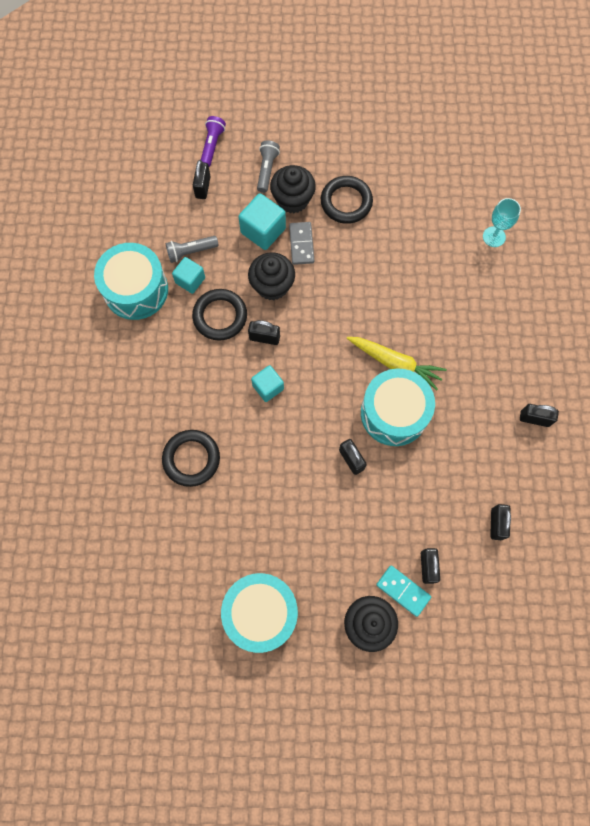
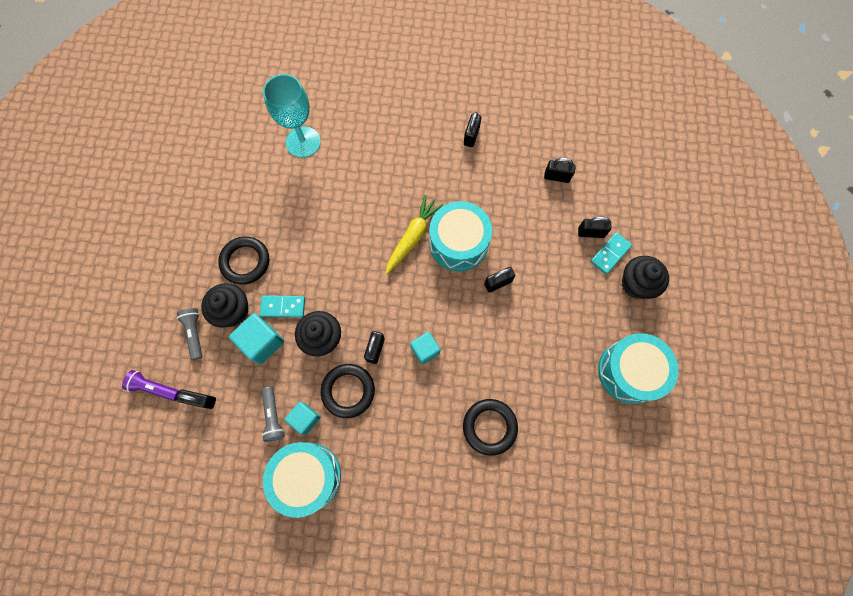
camera: 85 degrees left, 0 degrees up
(267, 170) = (195, 333): grey flashlight -> grey flashlight turned 60 degrees clockwise
(301, 244) = (283, 307): grey domino -> turquoise domino
(494, 237) = (303, 142): turquoise goblet -> turquoise goblet, size x1.71

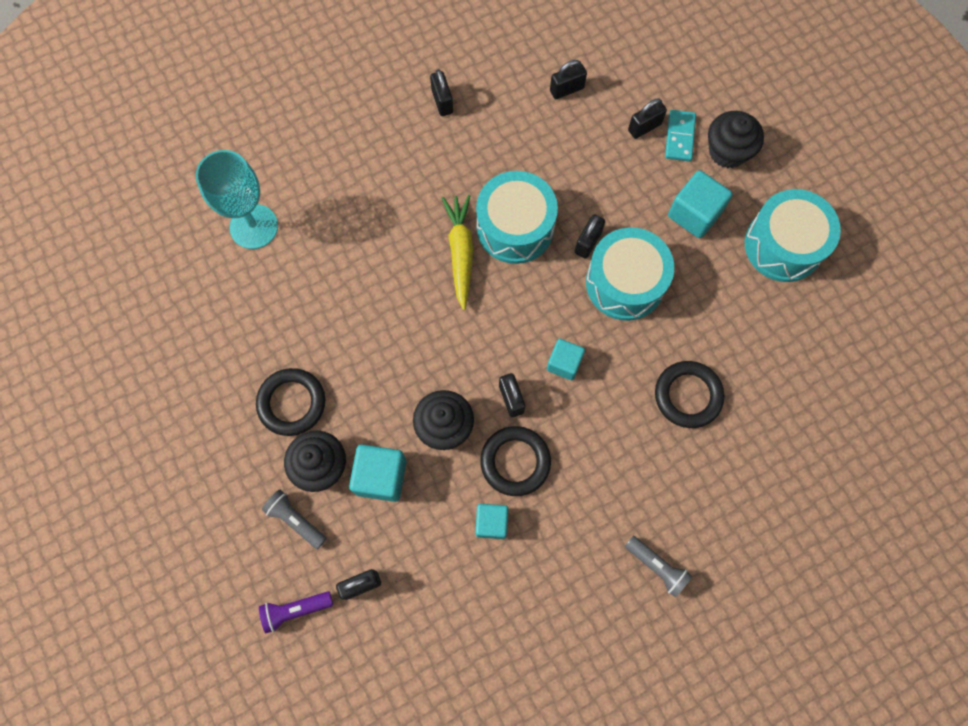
camera: 35 degrees left, 0 degrees up
(273, 416) = (455, 545): grey flashlight -> grey flashlight (657, 567)
(283, 307) = (374, 423): turquoise domino -> none
(307, 477) = (540, 579): turquoise drum -> turquoise drum (625, 283)
(583, 310) = (694, 214): none -> turquoise cube

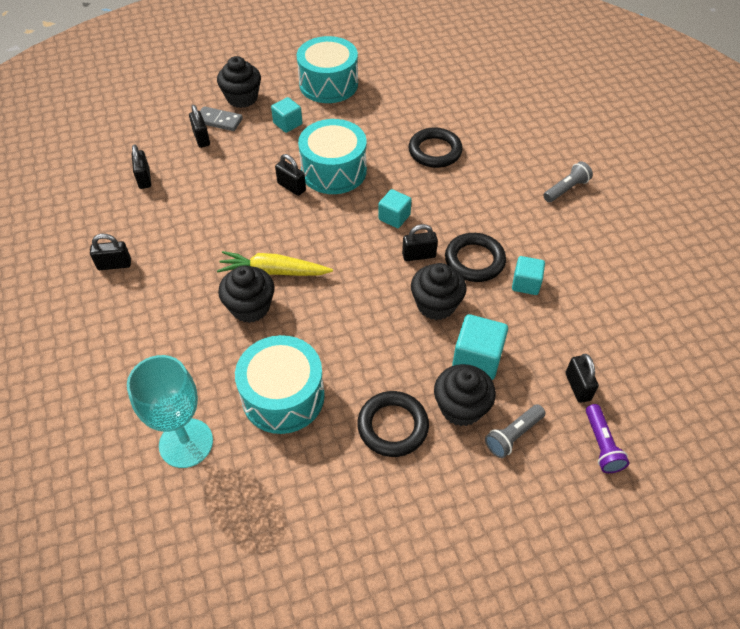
camera: 80 degrees left, 20 degrees down
(410, 242) = (250, 307): none -> black cupcake
(515, 227) = (262, 230): turquoise drum -> turquoise drum (283, 396)
(679, 137) = (219, 120): turquoise domino -> grey domino
(694, 214) = (287, 123): turquoise cube -> turquoise cube, size x0.66

